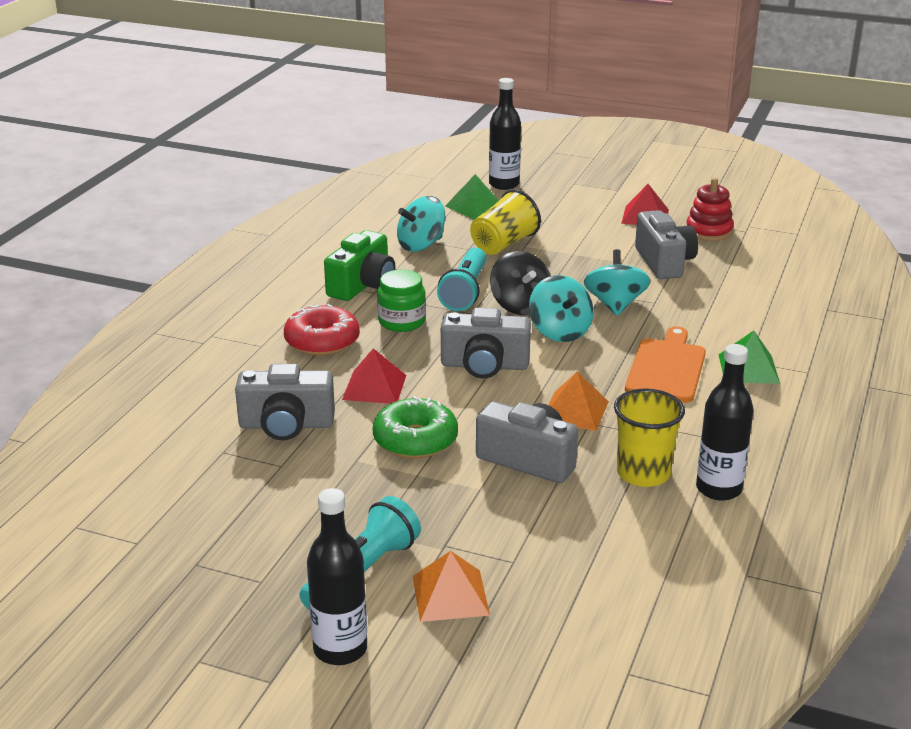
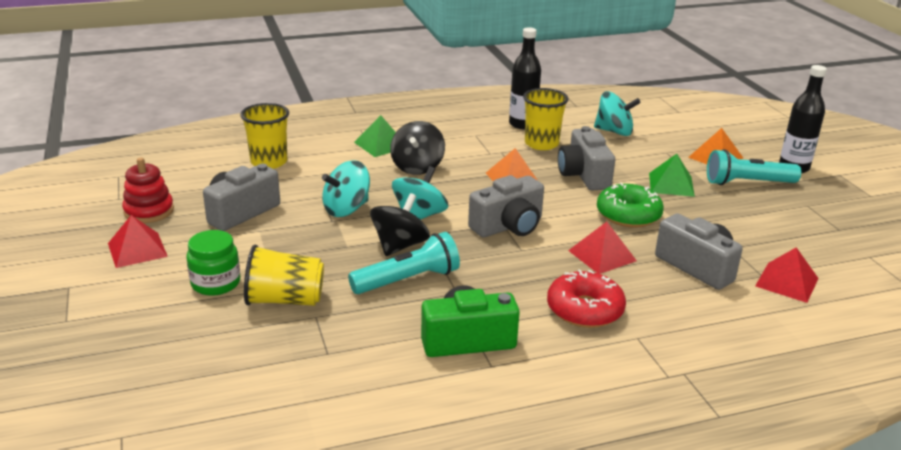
camera: 130 degrees left, 0 degrees up
(195, 457) = (786, 282): none -> red pyramid
(402, 322) = (500, 287): green jar -> green jar (216, 283)
(421, 245) = (339, 348): turquoise spinning top -> turquoise spinning top (614, 131)
(474, 206) = (198, 359): green pyramid -> green pyramid (671, 184)
(484, 365) = (508, 226): grey camera -> grey camera turned 90 degrees clockwise
(504, 184) = (106, 367): black bottle -> none
(666, 368) = (417, 167): orange cutting board -> black spinning top
(762, 299) = (269, 162): none -> yellow cup

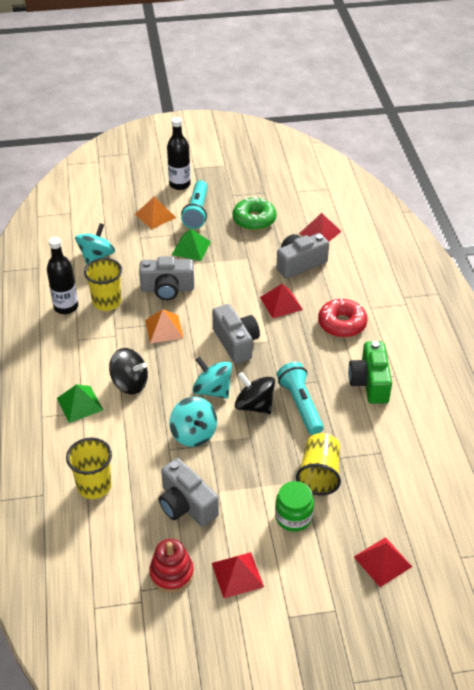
camera: 80 degrees left, 15 degrees up
(131, 358) = (382, 561): none -> red pyramid
(628, 215) = (230, 279): green donut -> green donut (254, 220)

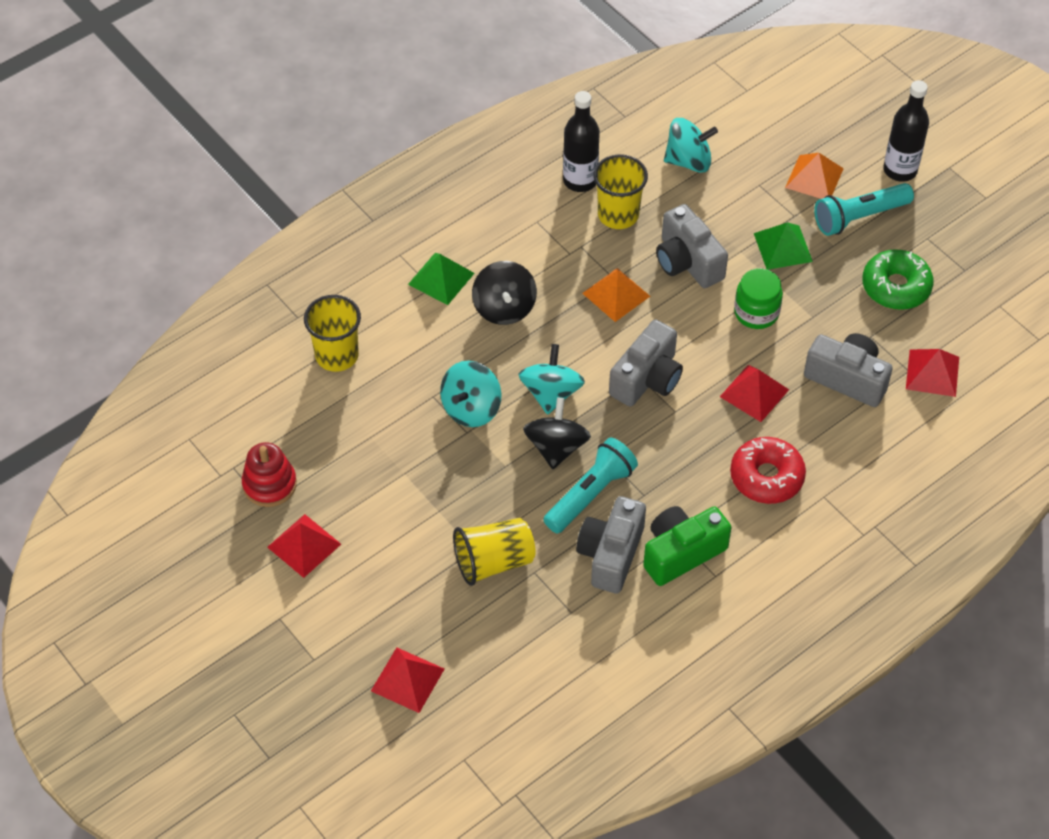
camera: 60 degrees right, 10 degrees up
(186, 505) = (366, 452): grey camera -> grey camera (611, 554)
(293, 517) = (415, 563): green jar -> green jar (756, 312)

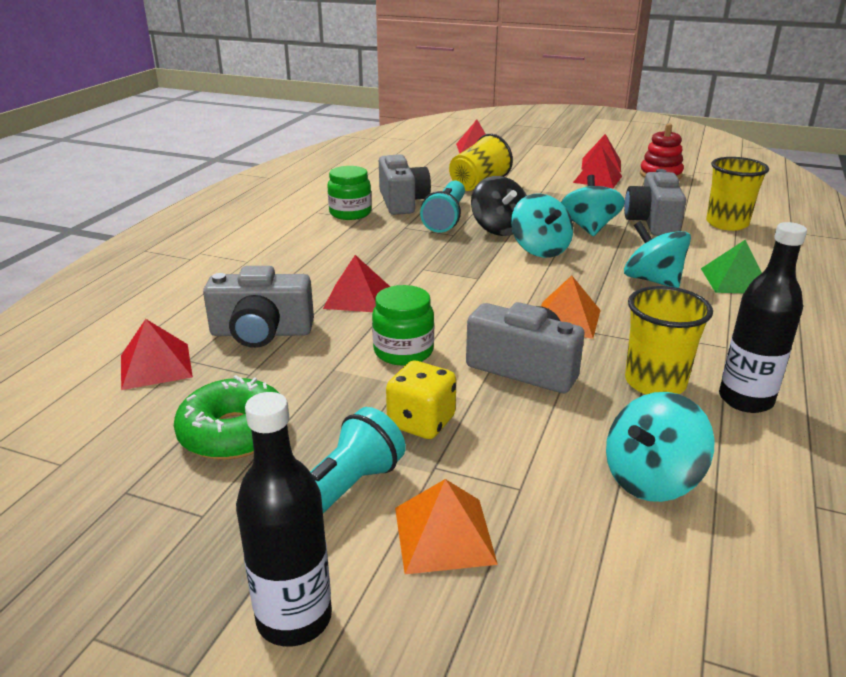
camera: 150 degrees right, 25 degrees down
(351, 508) = (597, 179): none -> red pyramid
(504, 308) = (652, 280): black spinning top -> turquoise spinning top
(647, 379) = (469, 278): grey camera -> grey camera (652, 222)
(681, 553) = (350, 213): green camera -> green jar
(766, 477) = (307, 257): red donut -> none
(783, 247) = (421, 422): green pyramid -> yellow dice

